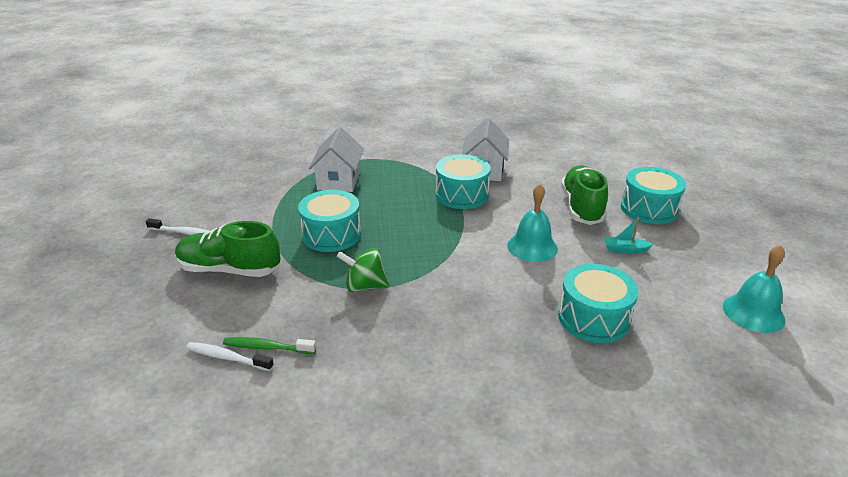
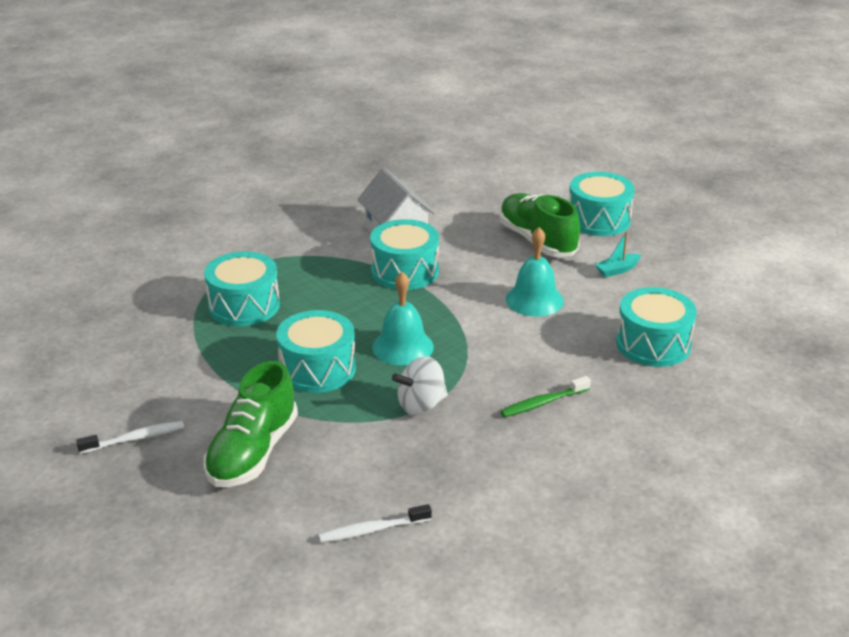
camera: 35 degrees left, 0 degrees up
(230, 270) = (253, 452): green shoe -> green shoe turned 45 degrees counterclockwise
(267, 347) = (398, 503): green toothbrush -> green toothbrush (543, 403)
(339, 181) = (244, 306): white house -> turquoise drum
(365, 286) = (421, 405): green spinning top -> white spinning top
(753, 313) = (764, 287): turquoise bell -> turquoise bell (403, 347)

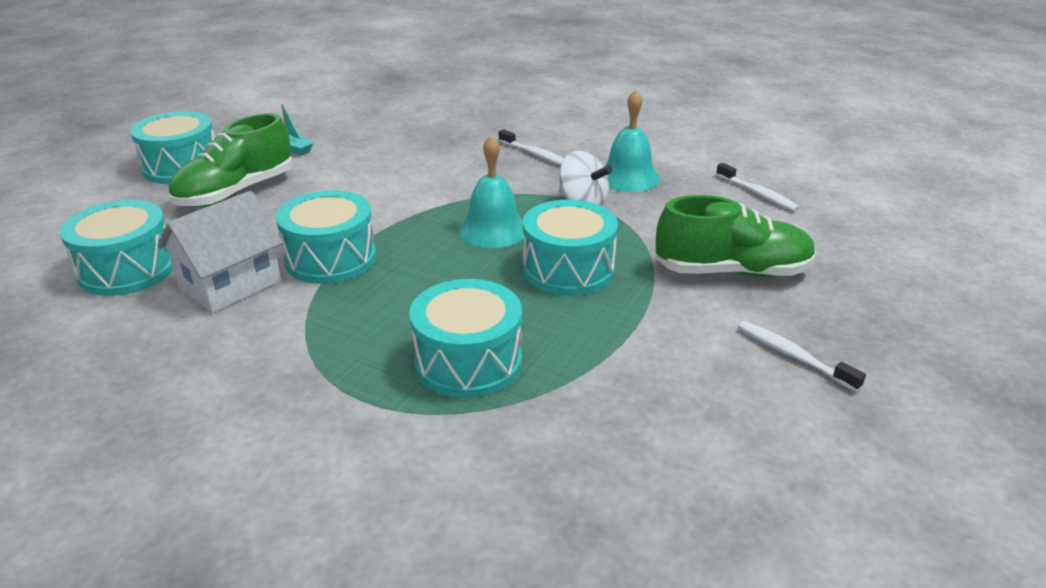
camera: 110 degrees left, 0 degrees up
(534, 300) = (367, 178): turquoise bell -> turquoise bell (628, 177)
(543, 403) = (535, 154): green toothbrush -> white toothbrush
(653, 344) = (419, 124): turquoise drum -> turquoise drum (127, 269)

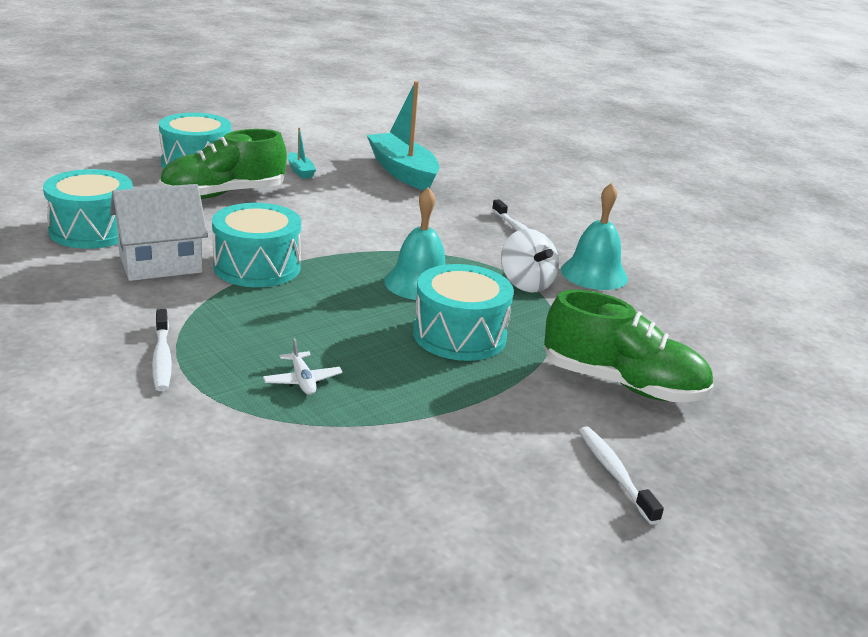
camera: 20 degrees right, 5 degrees down
(390, 125) = (403, 172): none -> turquoise boat
(468, 362) = (302, 380): turquoise drum -> white plane
(758, 194) = (719, 324): white toothbrush -> white toothbrush (162, 358)

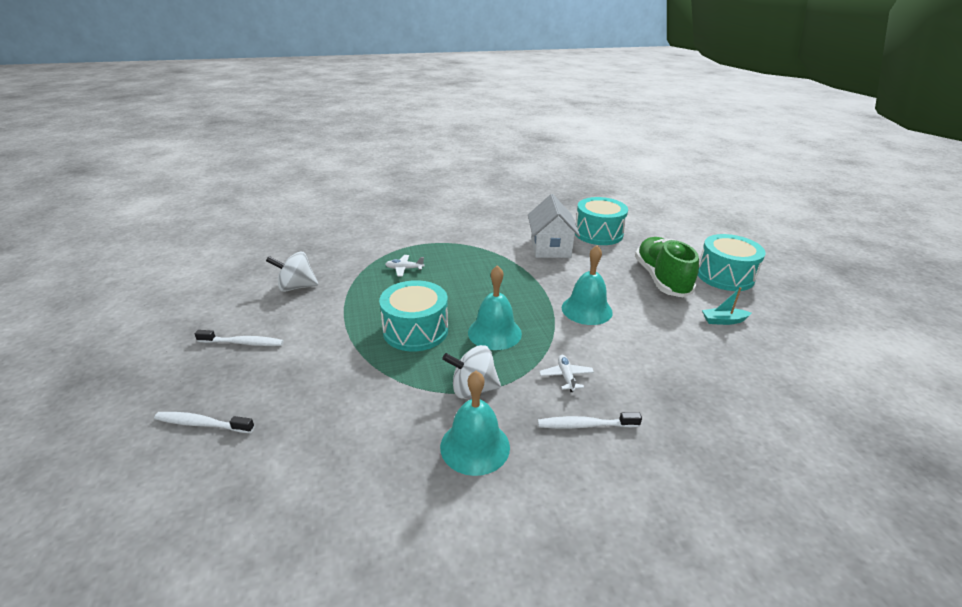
camera: 115 degrees right, 5 degrees up
(162, 358) = (448, 239): white toothbrush -> white toothbrush (202, 424)
(257, 267) = (538, 275): turquoise drum -> none
(327, 234) = (586, 309): none -> turquoise bell
(403, 172) = (743, 385): turquoise boat -> none
(437, 482) = (296, 287): none -> white spinning top
(461, 240) = (566, 377): none -> white plane
(622, 384) = (309, 384): green shoe -> none

